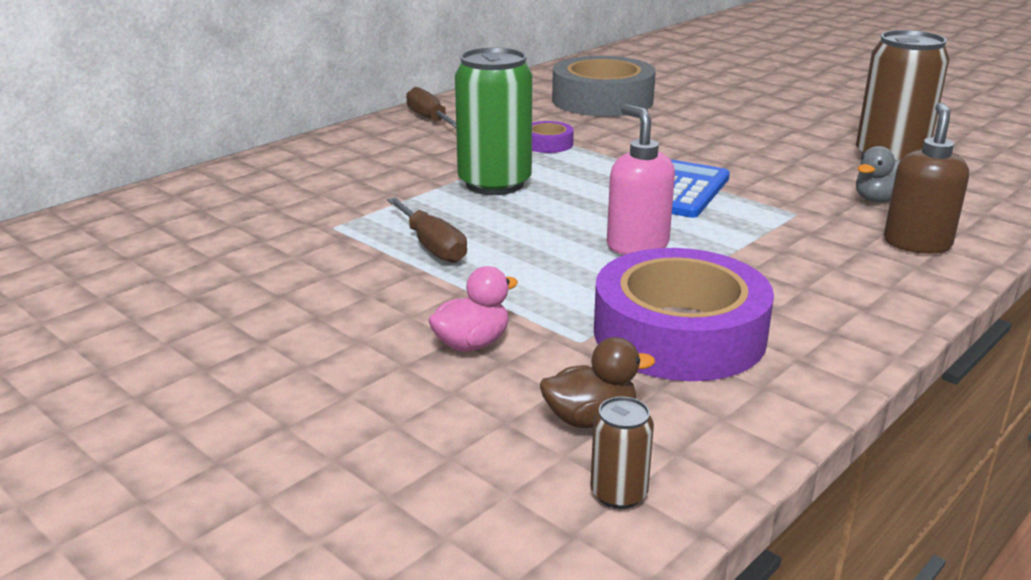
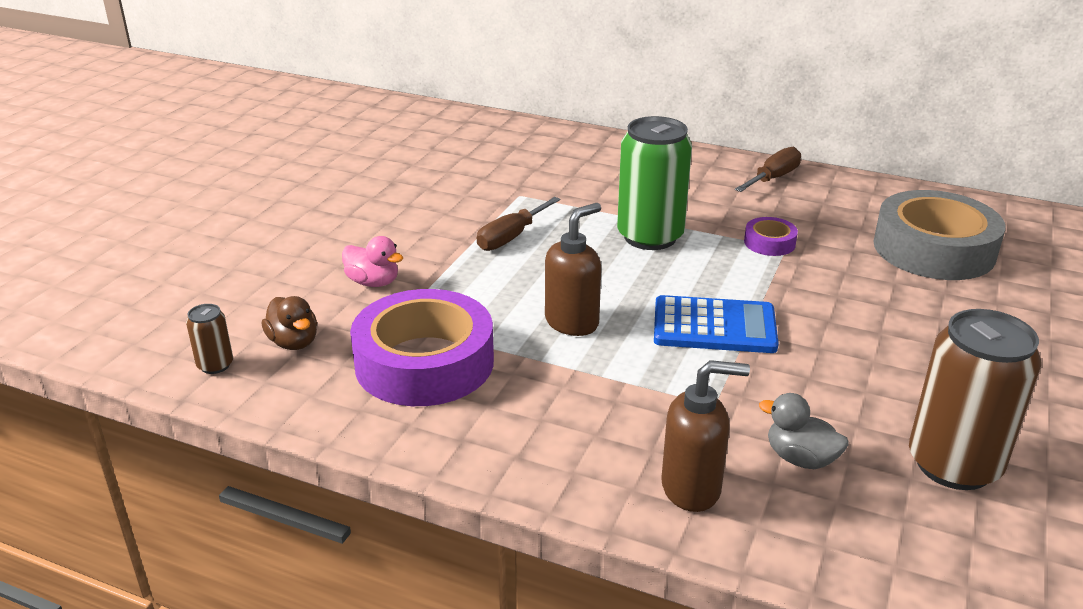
camera: 70 degrees right, 5 degrees up
(637, 245) = (572, 322): pink soap dispenser -> brown soap dispenser

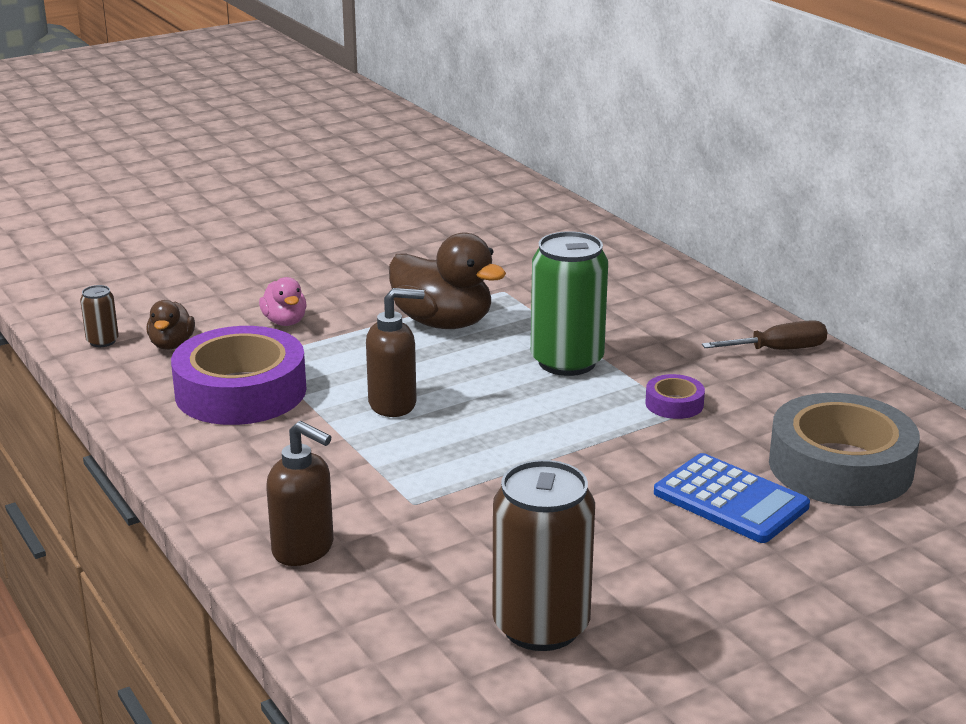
camera: 35 degrees right, 5 degrees down
(511, 237) = (443, 323): brown screwdriver -> brown duck
(714, 326) = (507, 450): blue calculator -> blue calculator (730, 500)
(800, 458) = (419, 567): grey duck -> none

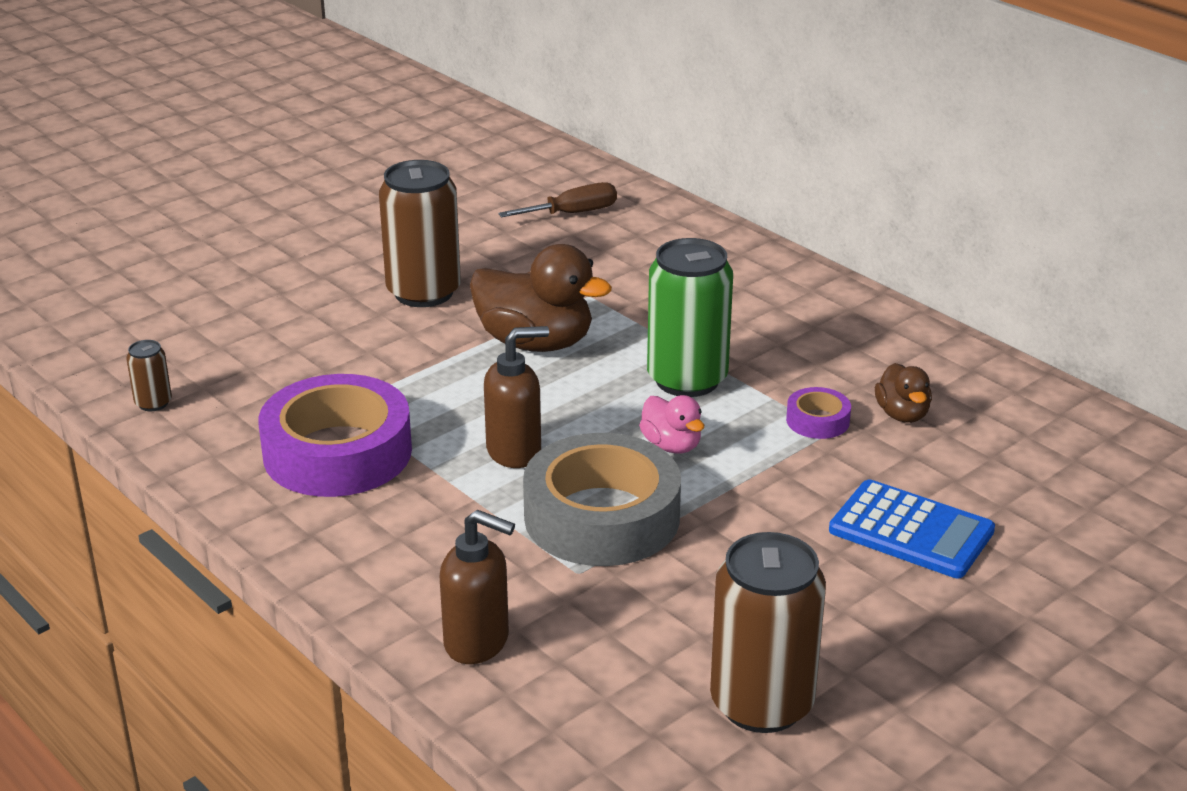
camera: 10 degrees left, 5 degrees up
(172, 345) = (236, 400): brown duck -> brown duck (902, 414)
(285, 321) = (356, 358): pink duck -> pink duck (671, 445)
(361, 277) = (423, 292): none -> brown can
(778, 350) = (907, 343): brown screwdriver -> brown screwdriver (573, 213)
(840, 466) = (1011, 478): grey tape -> grey tape (602, 517)

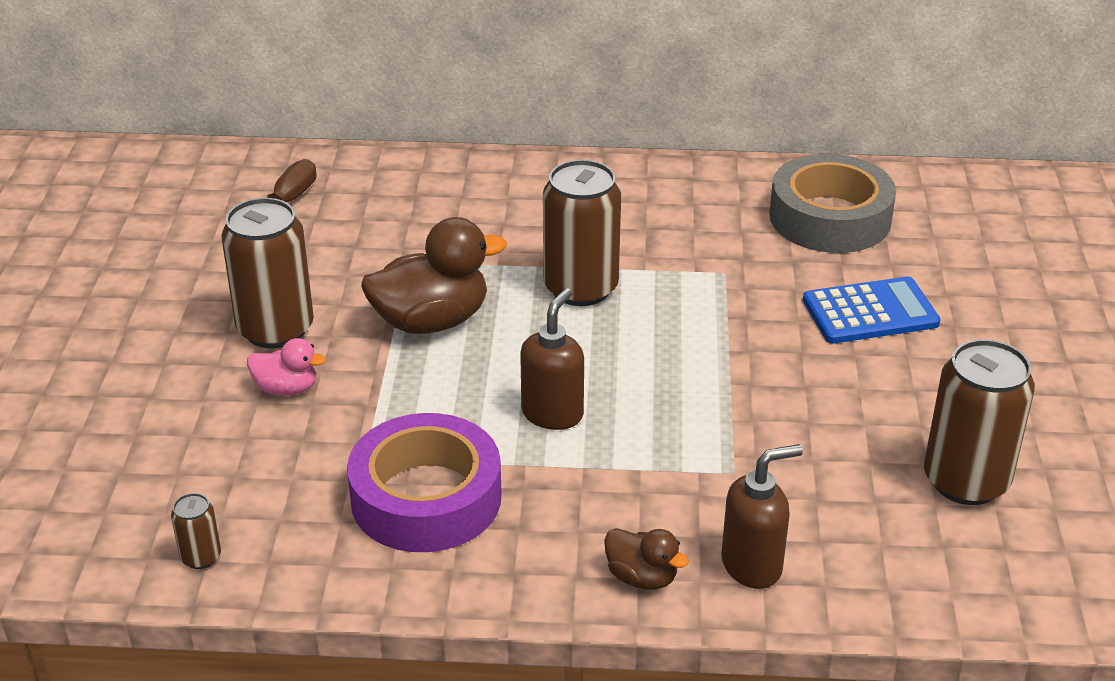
camera: 45 degrees left, 5 degrees up
(602, 517) = (685, 423): grey tape -> grey tape (830, 218)
(671, 445) = (647, 343): pink duck -> pink duck (286, 389)
(687, 379) = (580, 288): green can -> brown can
(817, 420) = (706, 269): purple tape -> none
(902, 414) = (747, 235): brown duck -> brown duck (642, 577)

